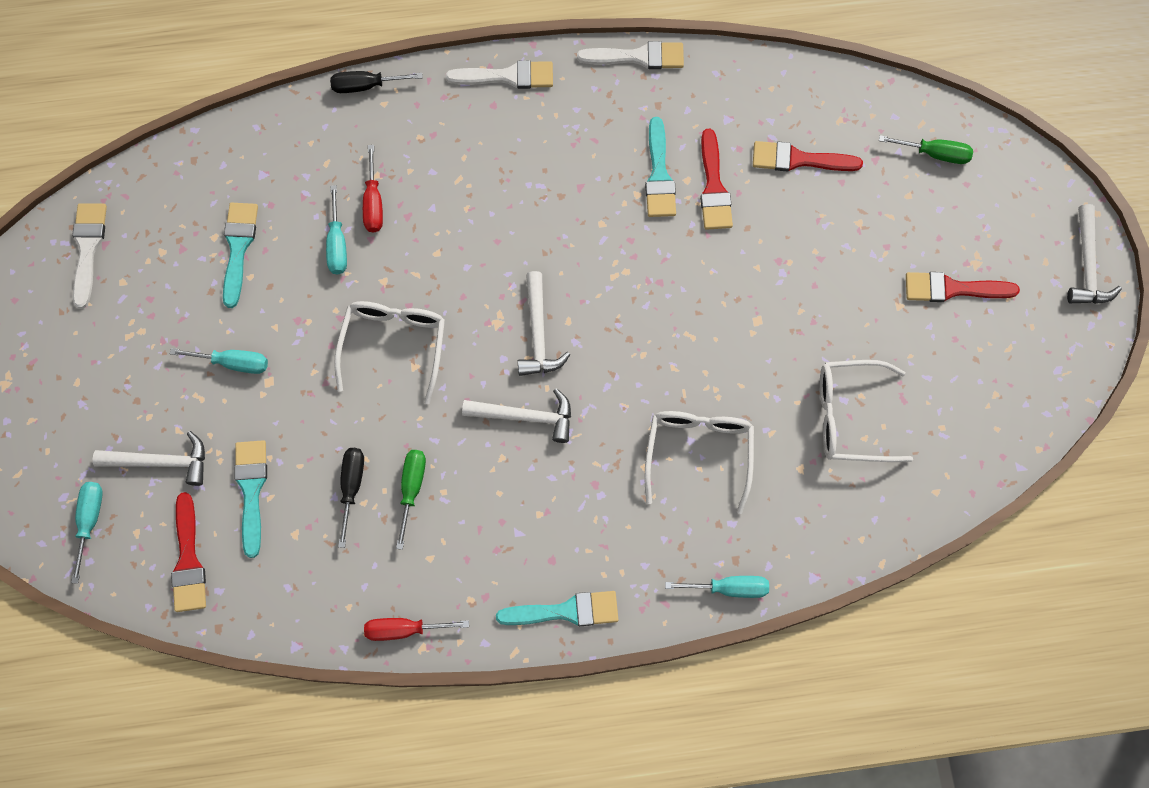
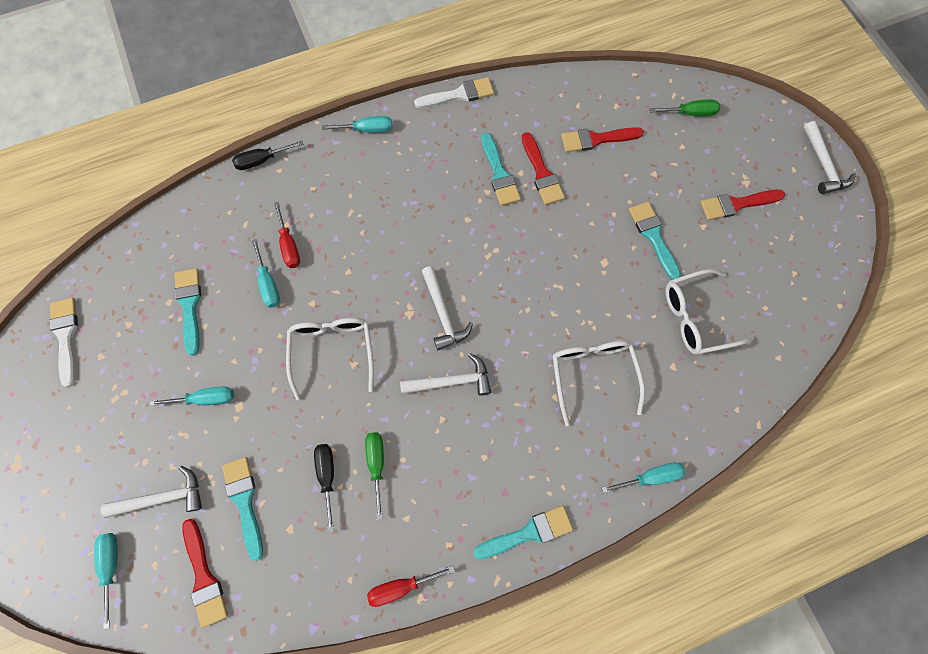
camera: 15 degrees left, 0 degrees up
(507, 76) = (367, 130): white brush -> turquoise screwdriver
(830, 303) = (653, 236): none -> turquoise brush

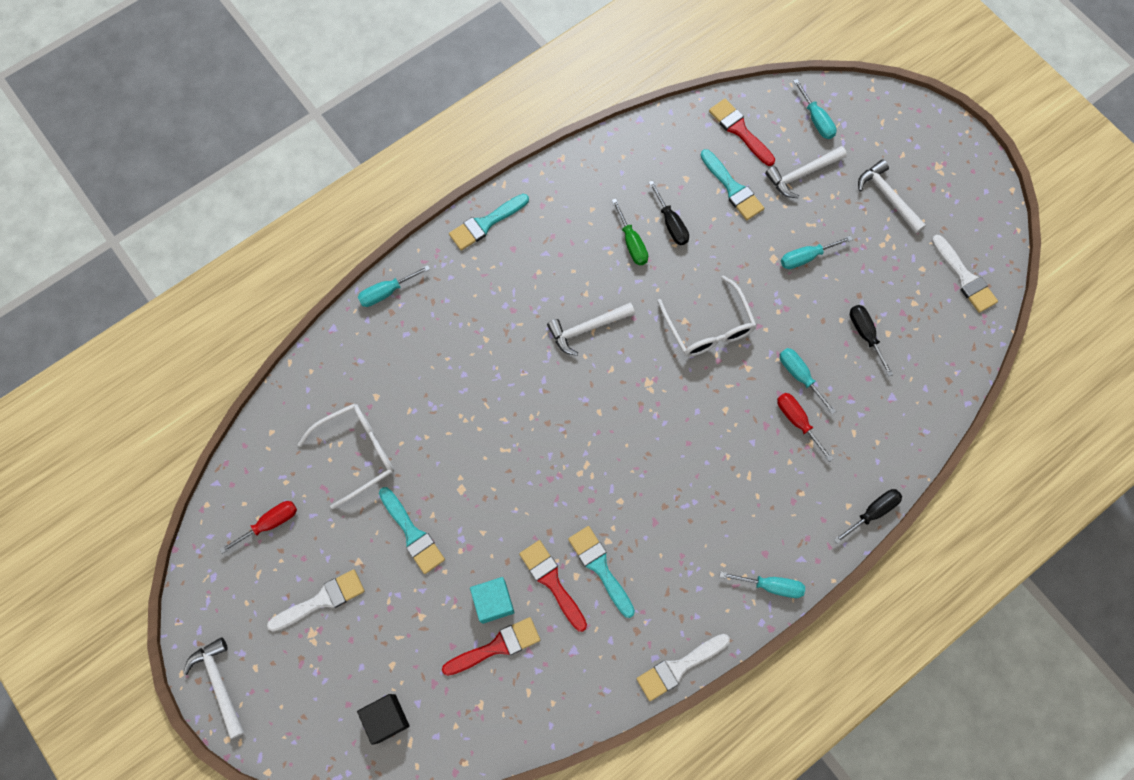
camera: 165 degrees right, 0 degrees up
(190, 306) = (865, 335): turquoise brush -> black screwdriver
(367, 130) = (771, 586): turquoise screwdriver -> turquoise screwdriver turned 150 degrees counterclockwise
(401, 586) = (580, 162): red screwdriver -> red screwdriver (270, 523)
(443, 313) = (614, 391): white hammer -> white hammer (888, 197)
(593, 170) = (493, 602): none -> turquoise cube
(593, 375) = (453, 368): white glasses -> none
(690, 113) = (386, 718): green screwdriver -> black cube
(736, 204) = (322, 600): red brush -> white brush

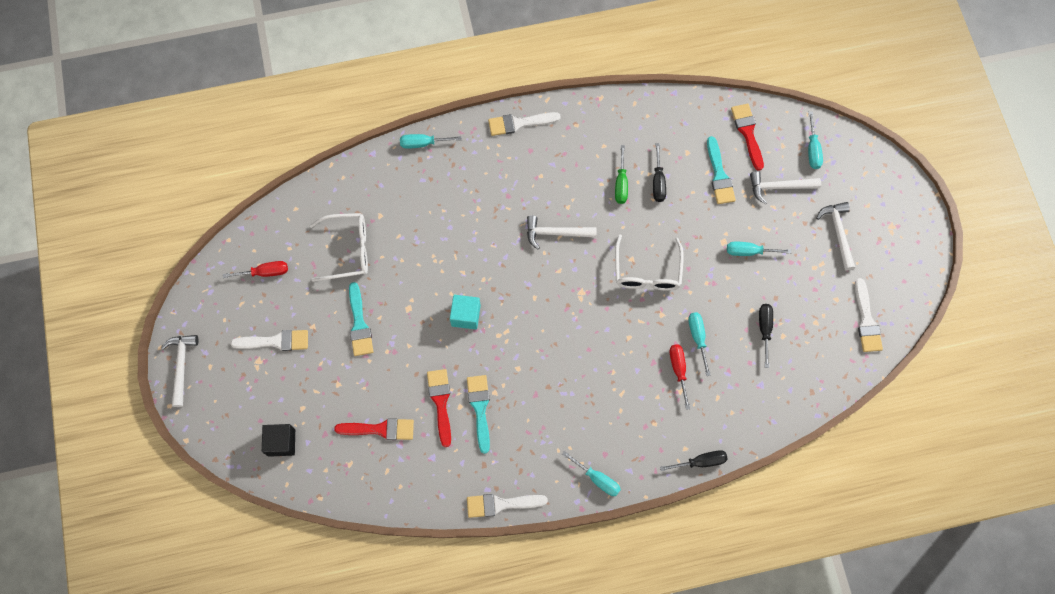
camera: 25 degrees right, 0 degrees up
(486, 223) = (519, 123): turquoise brush -> white brush
(493, 602) = (393, 397): turquoise cube -> turquoise cube (466, 315)

